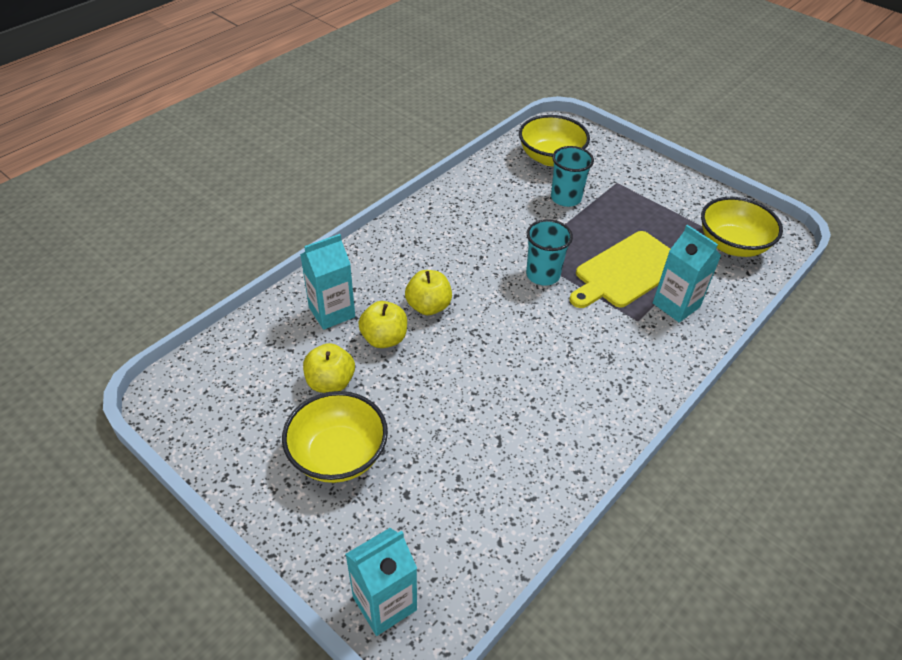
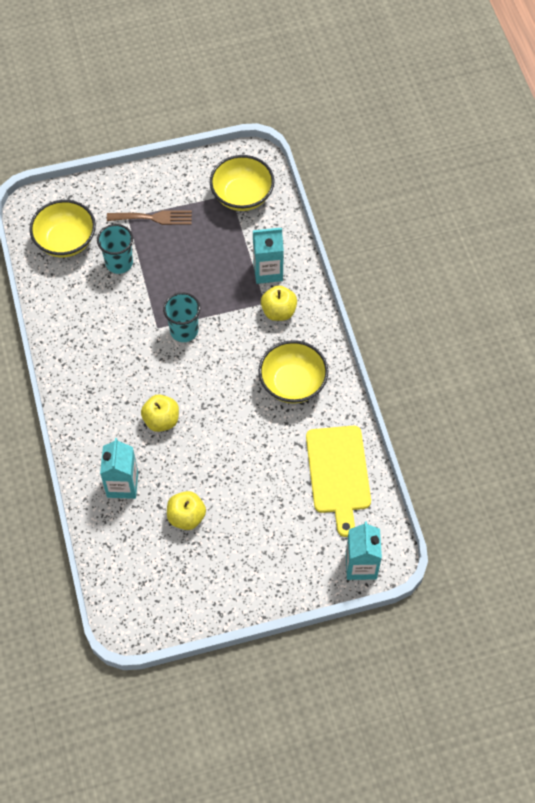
camera: 55 degrees left, 15 degrees up
(338, 455) = (247, 541): yellow bowl -> yellow bowl (293, 383)
(384, 338) = (171, 464): yellow apple -> yellow apple (278, 311)
(627, 271) = (218, 277): yellow cutting board -> yellow cutting board (338, 473)
(636, 198) = (154, 218): none -> brown fork

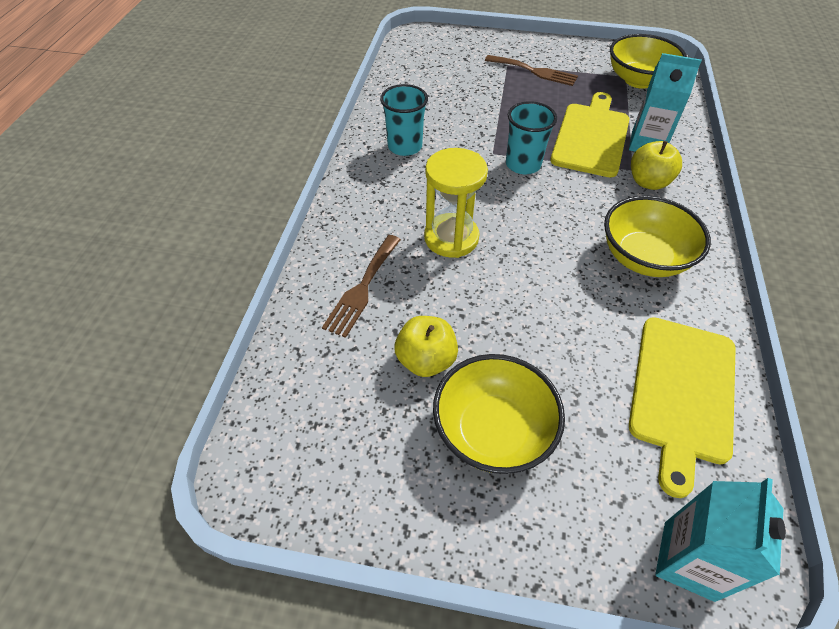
camera: 25 degrees right, 10 degrees down
(66, 241) = (435, 64): yellow bowl -> yellow bowl (493, 431)
(119, 263) = (479, 92): turquoise cup -> turquoise cup (405, 146)
(122, 484) = (362, 288): turquoise carton -> brown fork
(161, 420) = (451, 238): yellow apple -> yellow hourglass
(224, 280) = (591, 137): none -> yellow cutting board

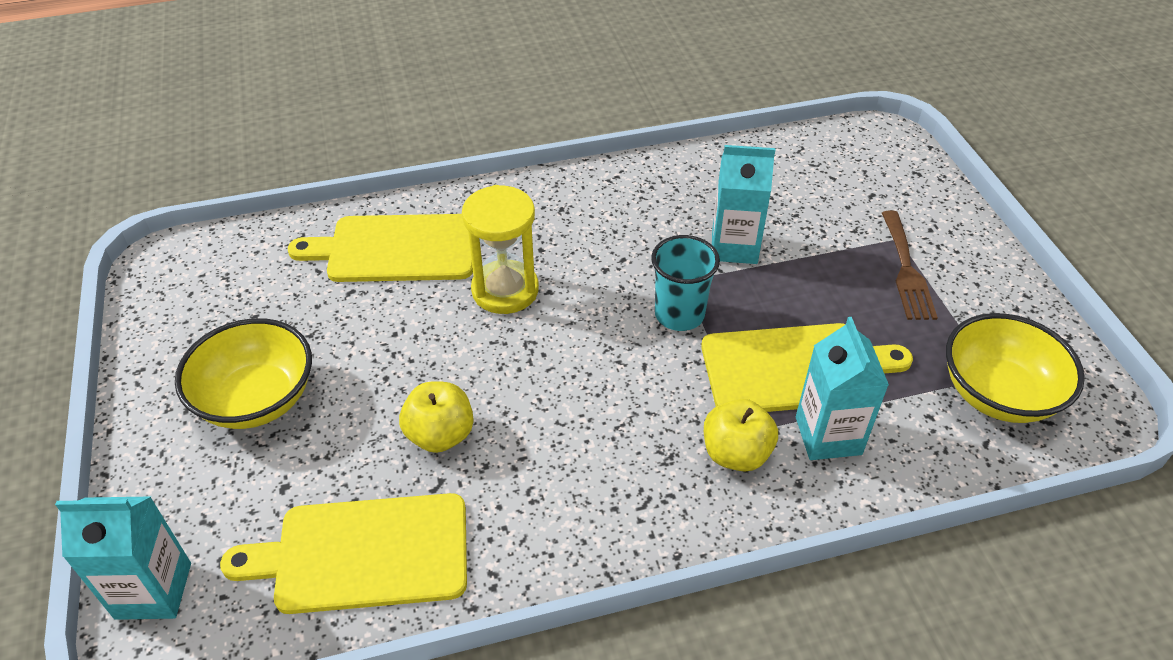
camera: 65 degrees right, 5 degrees down
(362, 288) = (396, 249): brown fork -> yellow cutting board
(405, 146) = (637, 203): turquoise cup -> none
(426, 360) = (323, 325): yellow apple -> yellow apple (440, 435)
(475, 122) = (734, 247): none -> turquoise carton
(643, 257) = (573, 476): yellow bowl -> none

